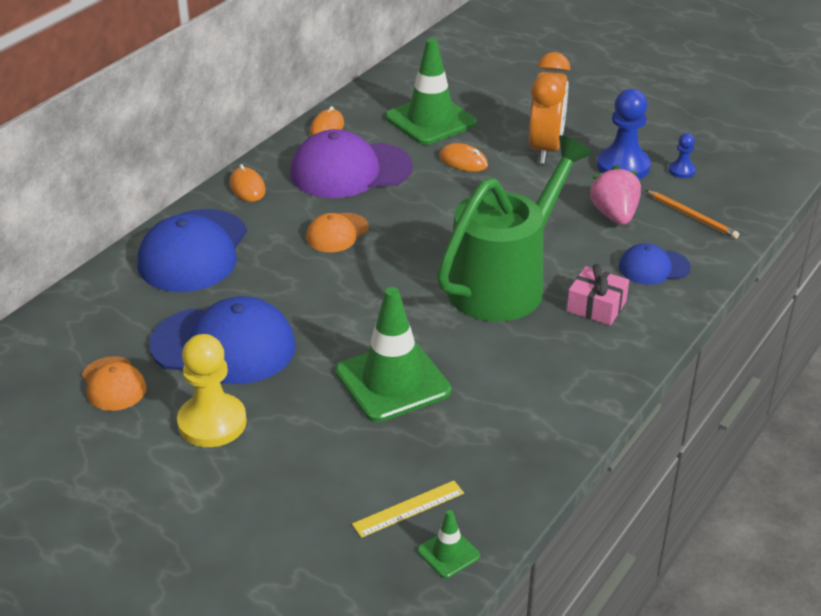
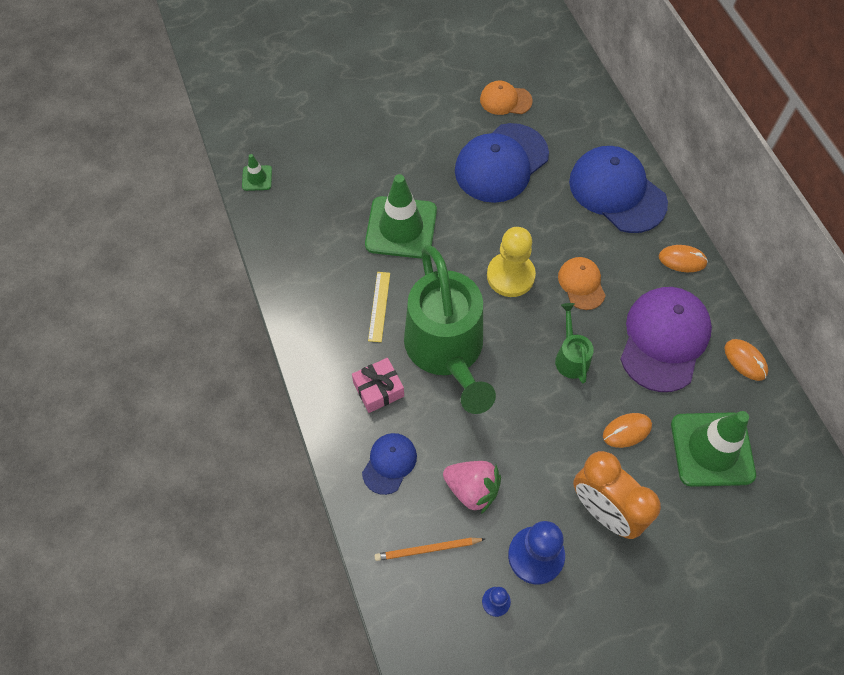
camera: 125 degrees right, 25 degrees up
(212, 423) = (436, 128): yellow pawn -> yellow pawn (510, 276)
(408, 508) = (300, 179): yellow ruler -> yellow ruler (379, 306)
(425, 211) = (570, 357): none -> green watering can

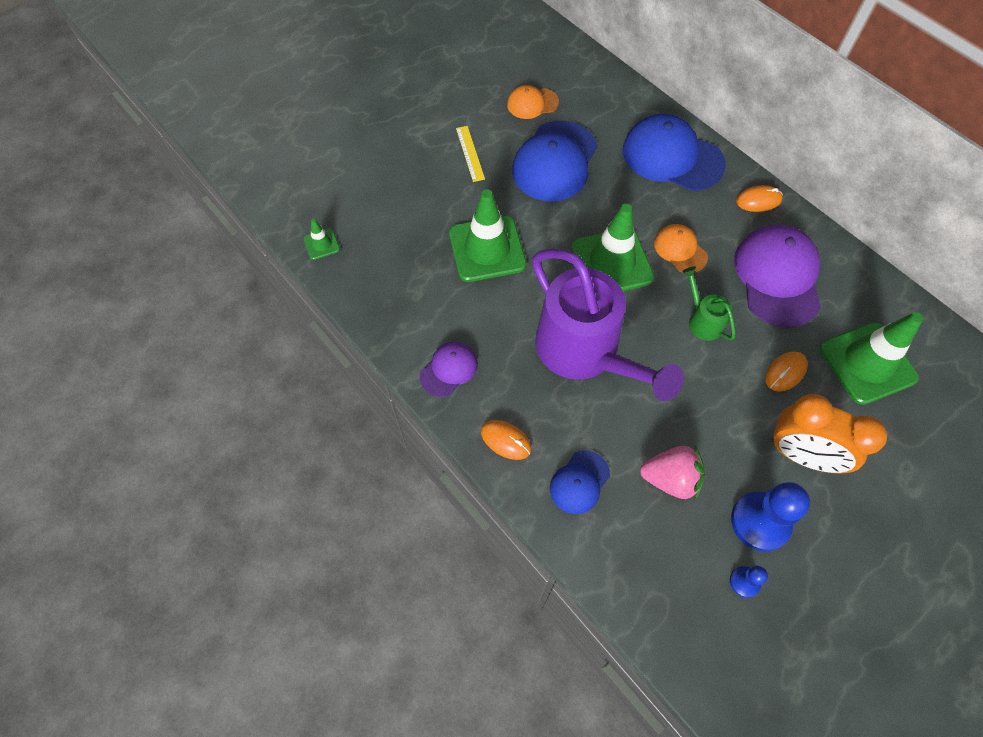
camera: 20 degrees left, 0 degrees up
(319, 326) = (449, 369): none -> purple cap
(378, 389) = (535, 412): pink gift -> none
(379, 306) = (500, 331): yellow ruler -> yellow ruler (470, 153)
(389, 463) = (579, 482): blue cap -> blue cap turned 150 degrees counterclockwise
(428, 549) = (656, 554): orange pencil -> none
(447, 351) = (585, 353): green watering can -> purple watering can
(510, 276) = (612, 262): yellow pawn -> green traffic cone
(745, 360) = (856, 273): orange mouse -> orange mouse (506, 440)

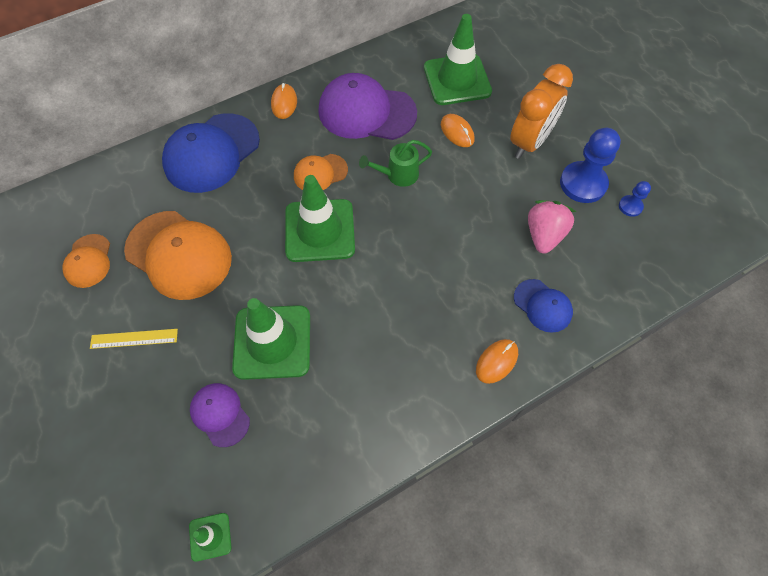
camera: 80 degrees left, 0 degrees up
(449, 369) = (412, 404): purple cap -> purple cap (220, 414)
(555, 161) = (179, 255): blue cap -> orange cap
(585, 353) = (414, 274): purple watering can -> none

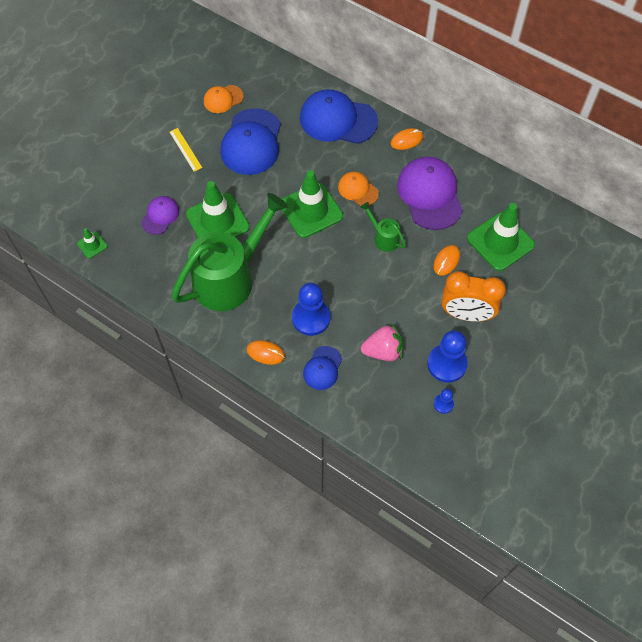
camera: 65 degrees right, 0 degrees up
(179, 255) = (251, 142): orange cap -> blue cap
(366, 360) = (230, 277): none -> green watering can
(469, 290) = (311, 318): none -> blue pawn

